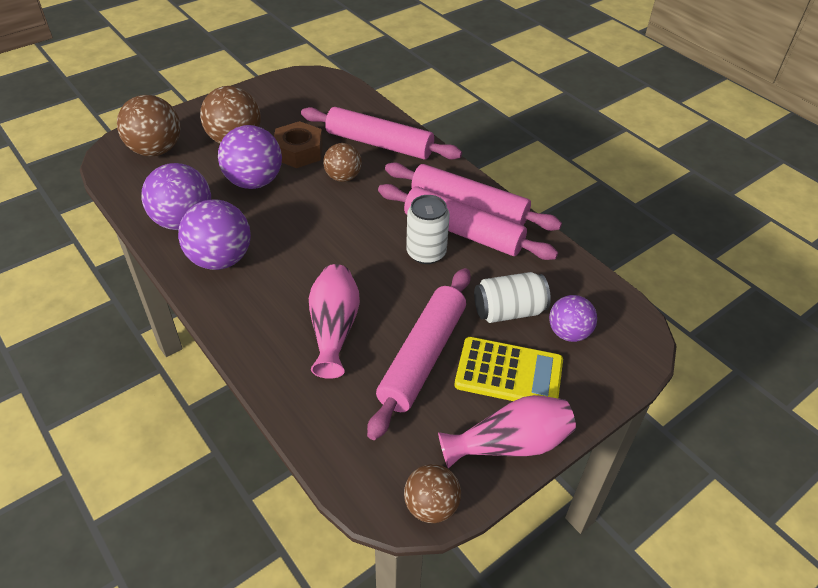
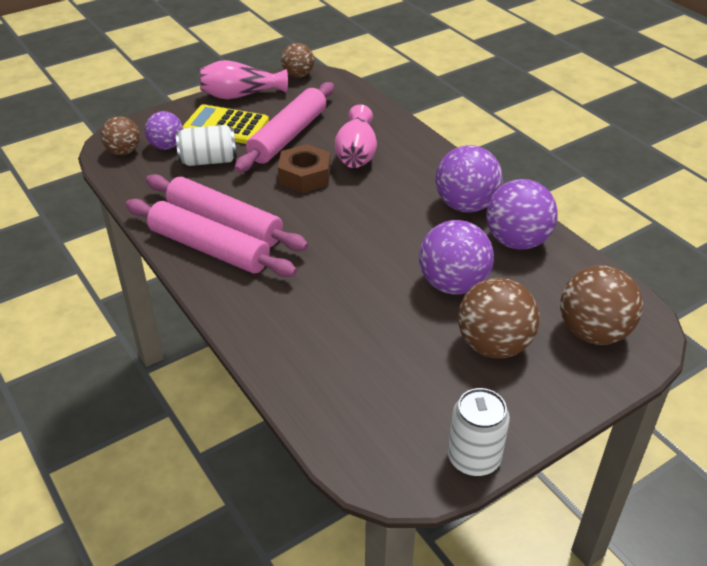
camera: 175 degrees left, 5 degrees down
(298, 152) = (405, 325): brown nut -> brown nut (304, 176)
(343, 177) = (347, 287): brown ball -> brown ball (123, 151)
(379, 144) = (298, 335): pink rolling pin -> none
(426, 253) = (267, 205): white can -> white can (473, 458)

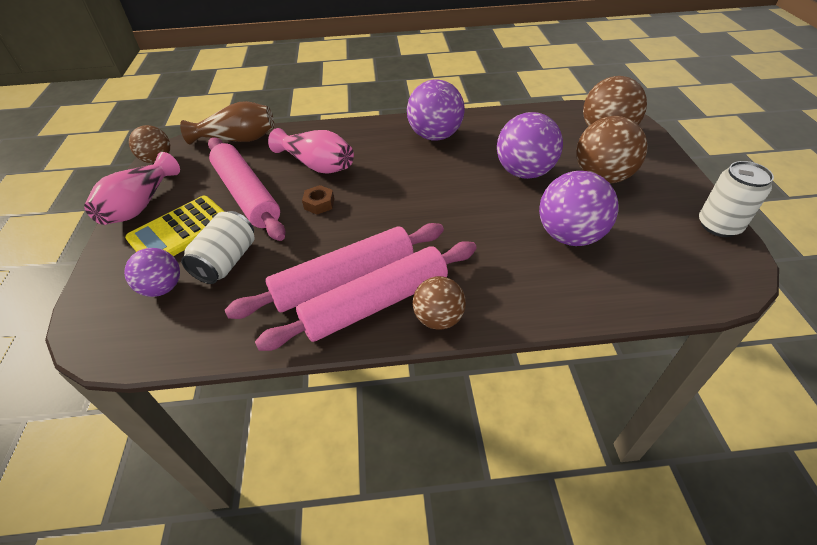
camera: 60 degrees left, 5 degrees up
(123, 151) = (128, 331): brown ball -> brown ball (438, 318)
(304, 176) = (319, 204): brown nut -> brown nut, size x0.55
(357, 98) = (237, 139): none -> brown vase
(516, 241) = (493, 129): purple ball -> purple ball (569, 236)

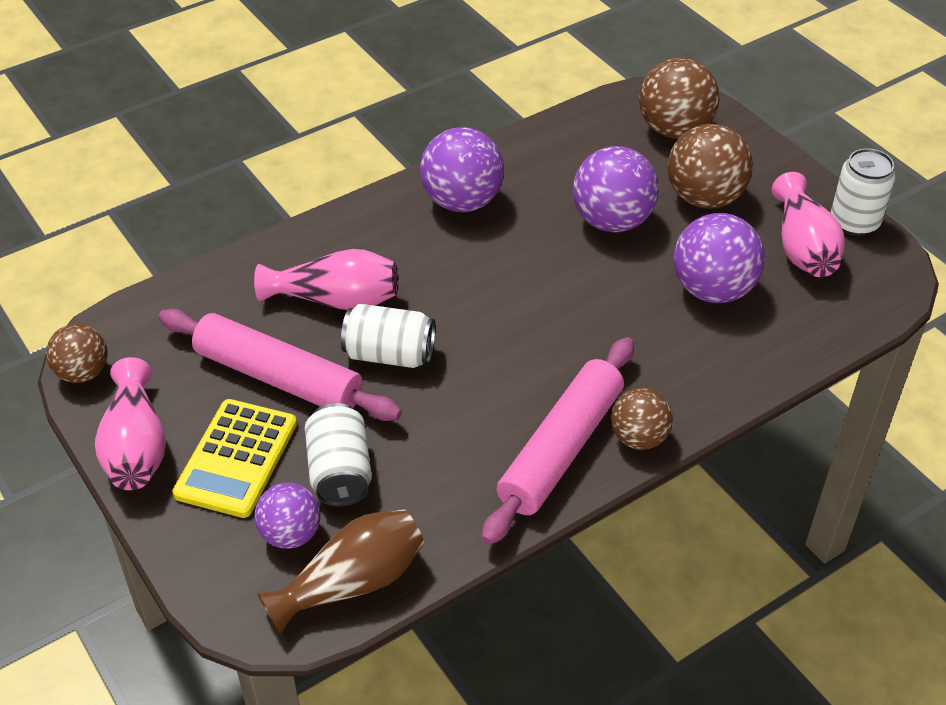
camera: 30 degrees left, 0 degrees up
(237, 139) = (177, 298): brown vase -> brown vase (352, 583)
(319, 204) = (389, 354): brown nut -> white can
(344, 279) = (503, 437): pink rolling pin -> none
(662, 230) = (803, 247): none -> pink vase

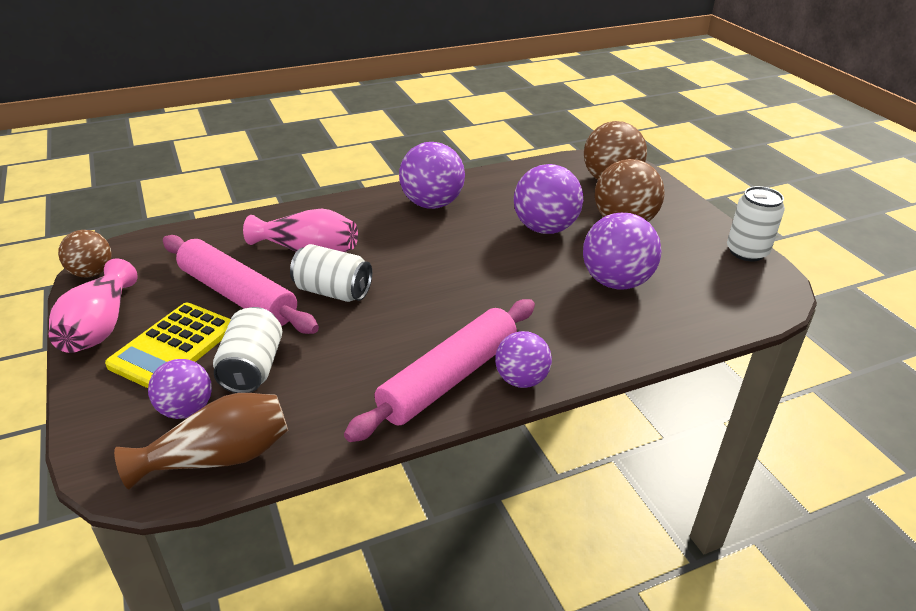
camera: 10 degrees right, 10 degrees down
(638, 438) = (521, 380): brown ball -> purple ball
(803, 247) = (699, 263): pink vase -> none

